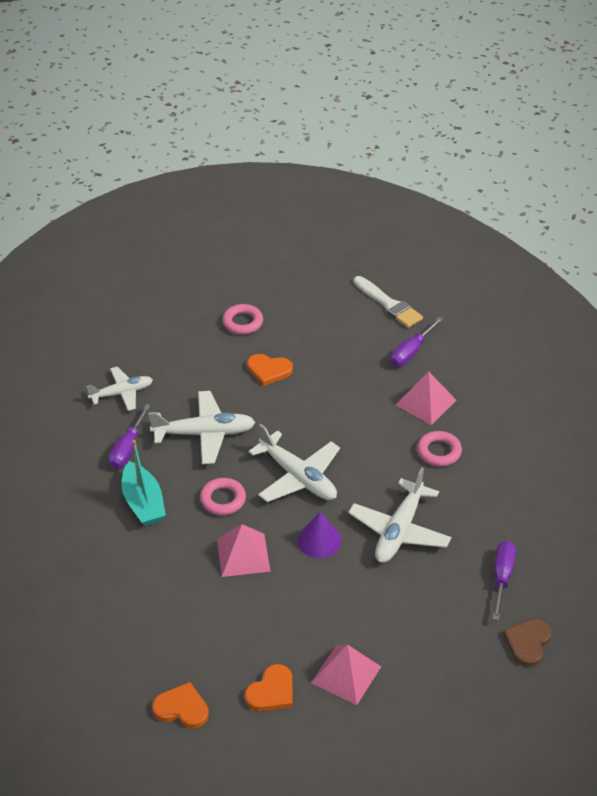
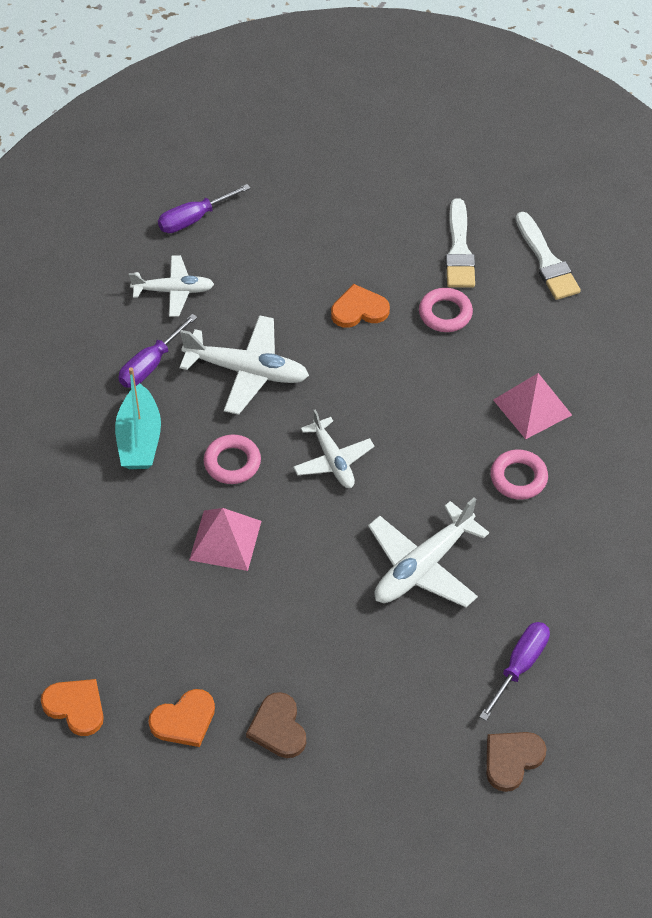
camera: 20 degrees right, 10 degrees up
(242, 322) = (355, 237): pink ring -> pink ring (445, 313)
(269, 370) = (359, 310): orange heart -> orange heart turned 135 degrees clockwise
(298, 477) = (333, 460): white plane -> white plane, size x0.66
(319, 540) = (322, 550): purple cone -> none
(323, 312) = (459, 250): none -> white brush
(346, 674) = (278, 728): pink pyramid -> brown heart
(411, 352) = (545, 333): purple screwdriver -> purple screwdriver (194, 219)

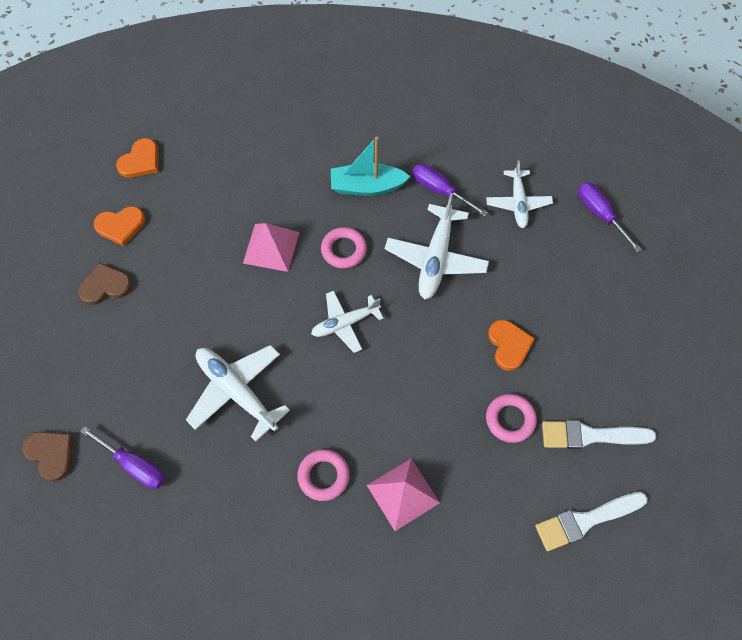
camera: 90 degrees right, 10 degrees up
(184, 720) = (120, 226): orange heart -> orange heart turned 75 degrees counterclockwise

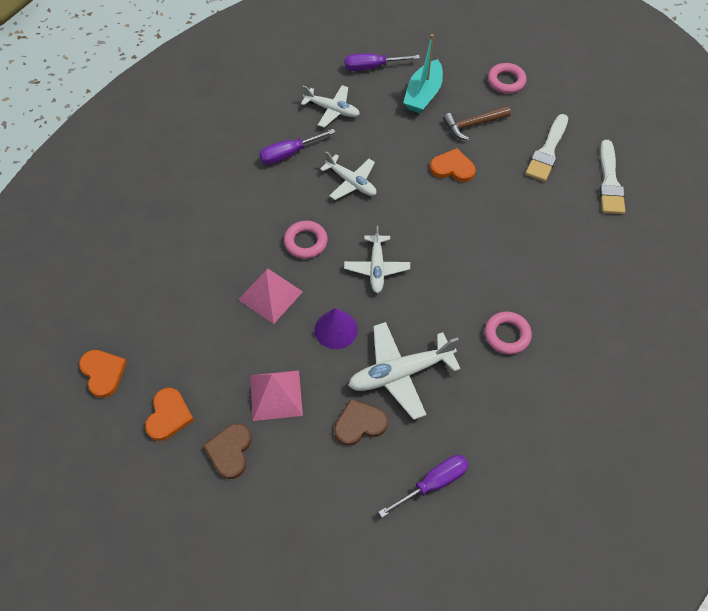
camera: 65 degrees left, 5 degrees down
(51, 454) = (388, 557): brown heart -> brown heart (359, 424)
(259, 317) = (336, 329): none -> purple cone
(367, 186) = (253, 201): turquoise boat -> turquoise boat (423, 94)
(403, 494) = (544, 285): pink pyramid -> pink pyramid (276, 395)
(436, 258) = (351, 182): white plane -> white plane, size x0.66
(510, 419) = (514, 193): pink ring -> pink ring (506, 81)
(582, 343) = (473, 124): none -> brown hammer

